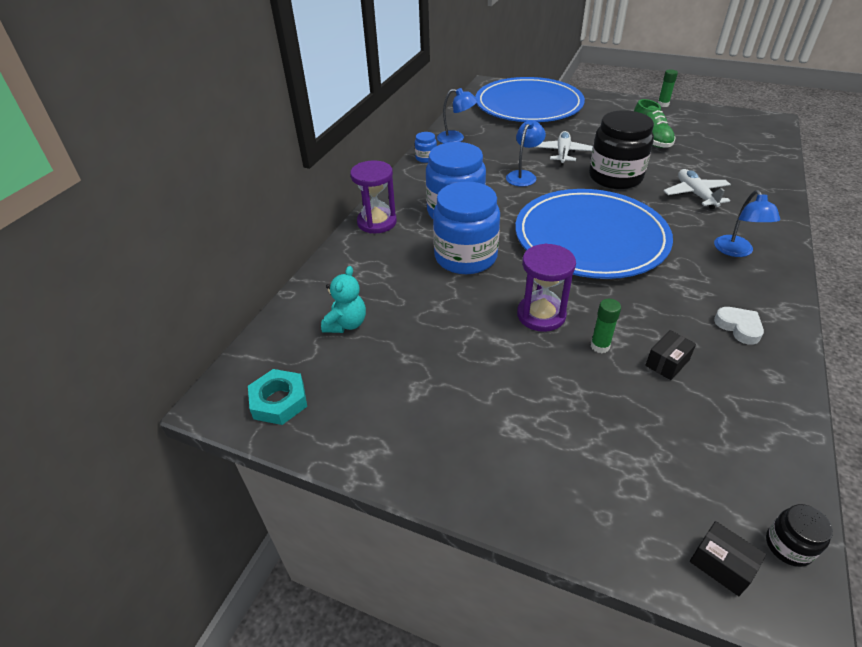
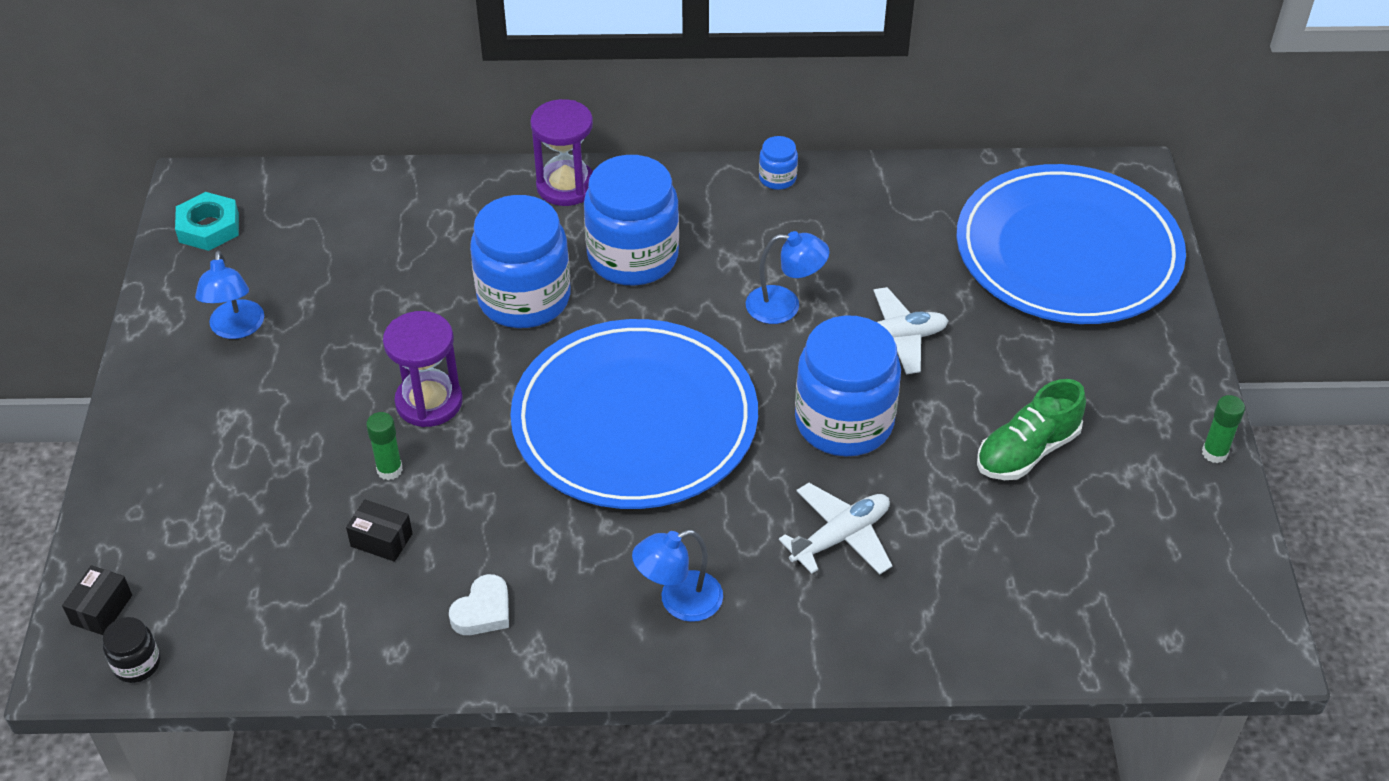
camera: 65 degrees right, 5 degrees up
(346, 324) = (344, 233): turquoise teddy bear -> none
(456, 138) = (867, 193): blue lamp -> blue lamp (236, 329)
(615, 177) = (844, 422): black jar -> blue jar

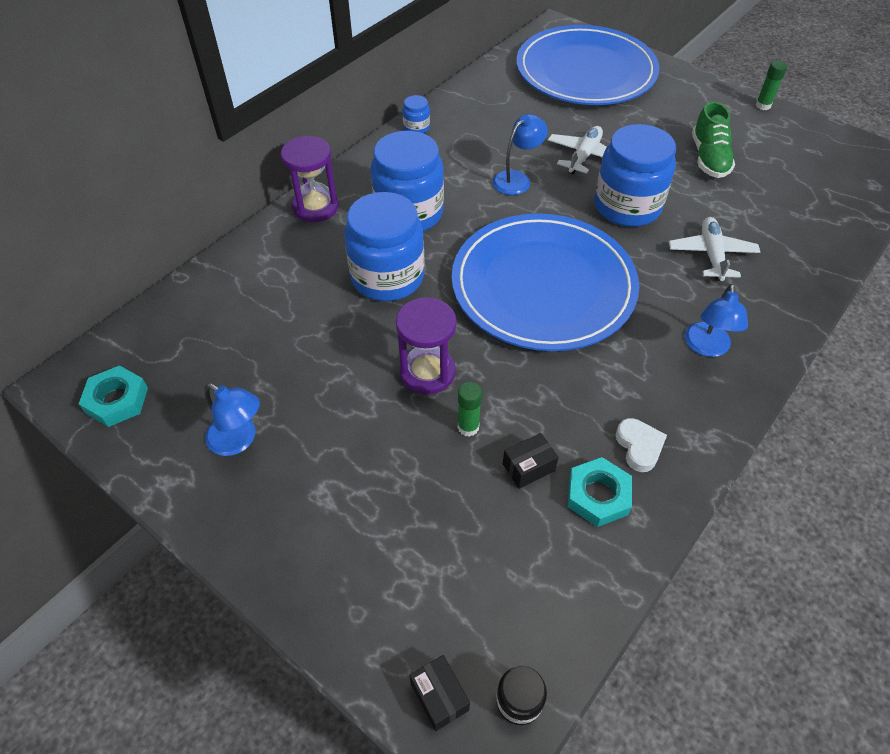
camera: 50 degrees left, 5 degrees up
(393, 609) = (598, 495): none -> turquoise nut

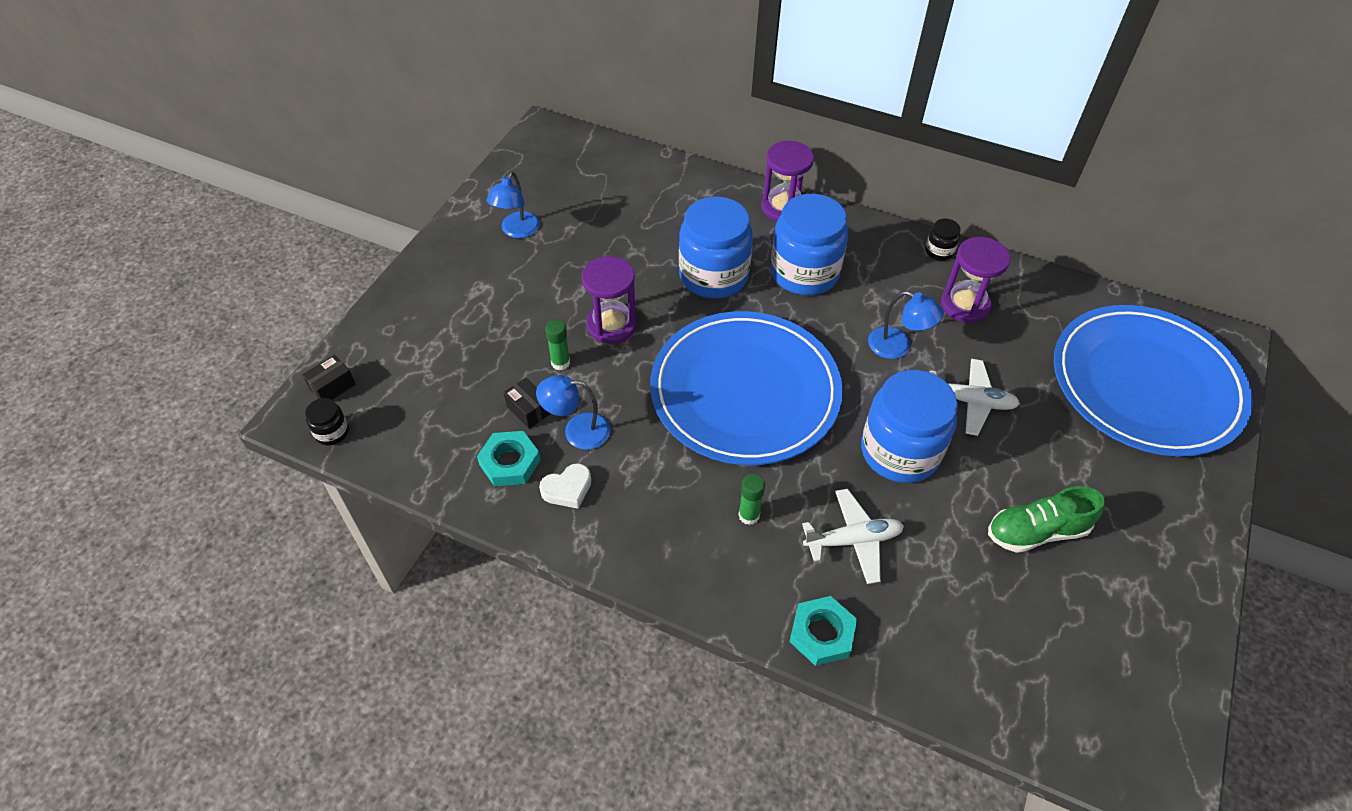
camera: 75 degrees right, 0 degrees up
(117, 400) = (537, 159): turquoise nut -> turquoise nut (821, 634)
(416, 128) = (939, 251): blue jar -> black jar
(482, 131) = (965, 305): none -> purple hourglass
(706, 347) = (707, 540): blue lamp -> blue lamp (577, 431)
(763, 105) = (1200, 597): green glue stick -> green glue stick (749, 515)

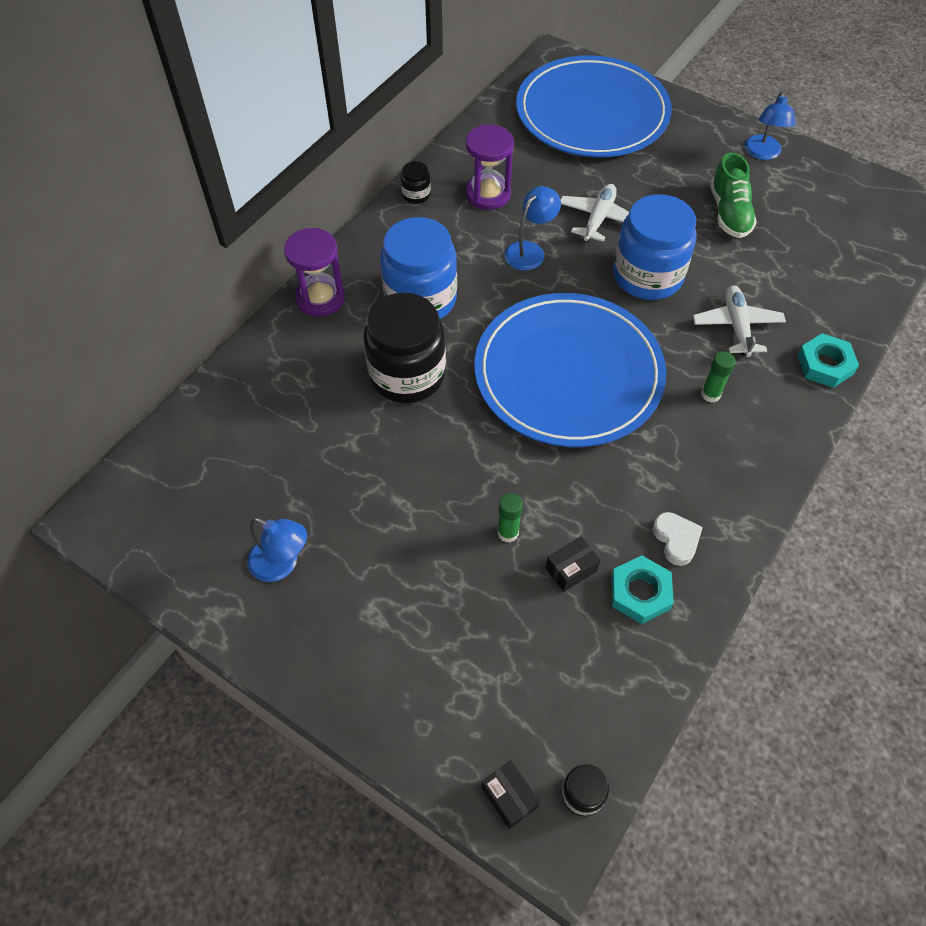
camera: 80 degrees left, 5 degrees up
(577, 431) = (604, 524): blue lamp -> blue lamp (762, 153)
(611, 325) = (461, 477): purple hourglass -> none
(713, 276) = (407, 374): blue jar -> black jar

